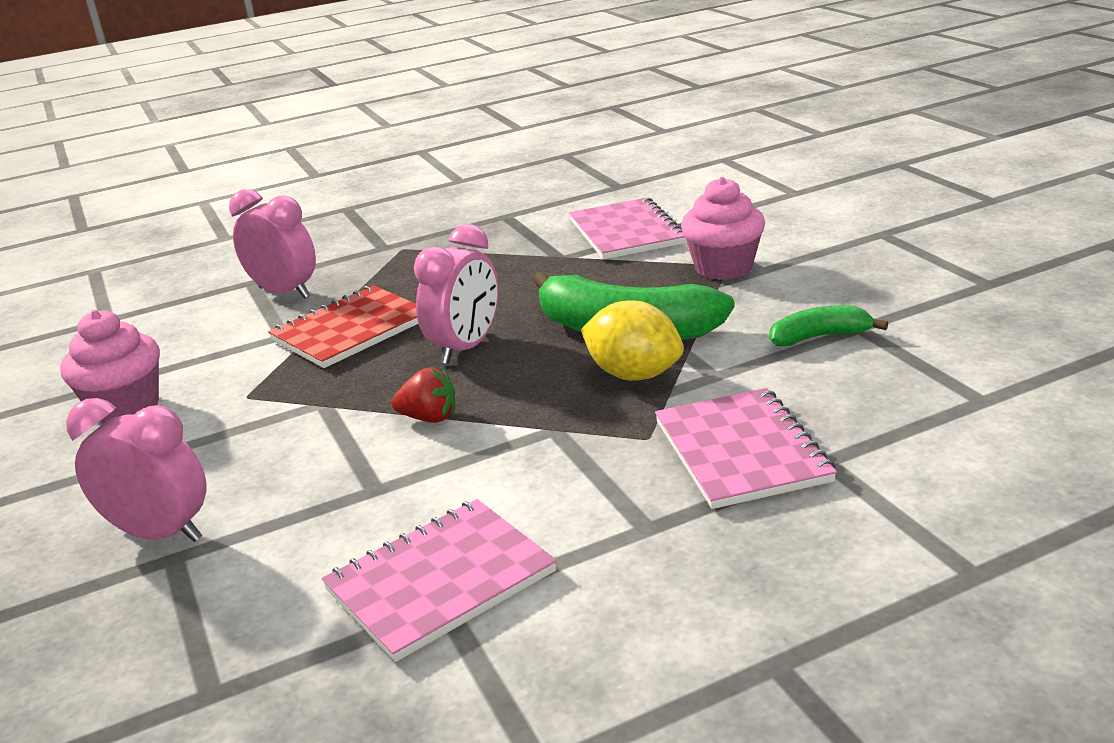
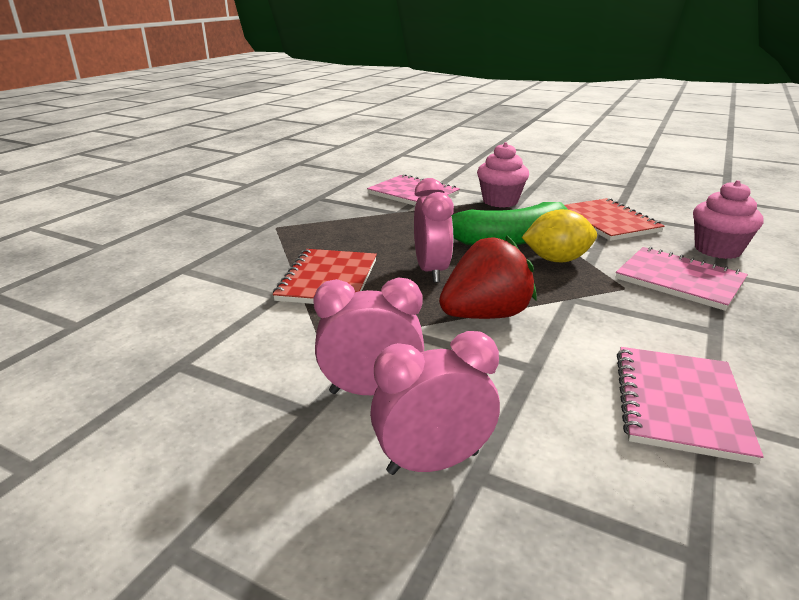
camera: 40 degrees left, 0 degrees up
(126, 407) = (220, 383): pink cupcake -> pink cupcake (717, 250)
(284, 292) = (227, 270): pink clock -> pink clock (371, 390)
(429, 418) = (485, 315): red strawberry -> red strawberry, size x1.93
(819, 337) = (607, 222): green banana -> red notebook

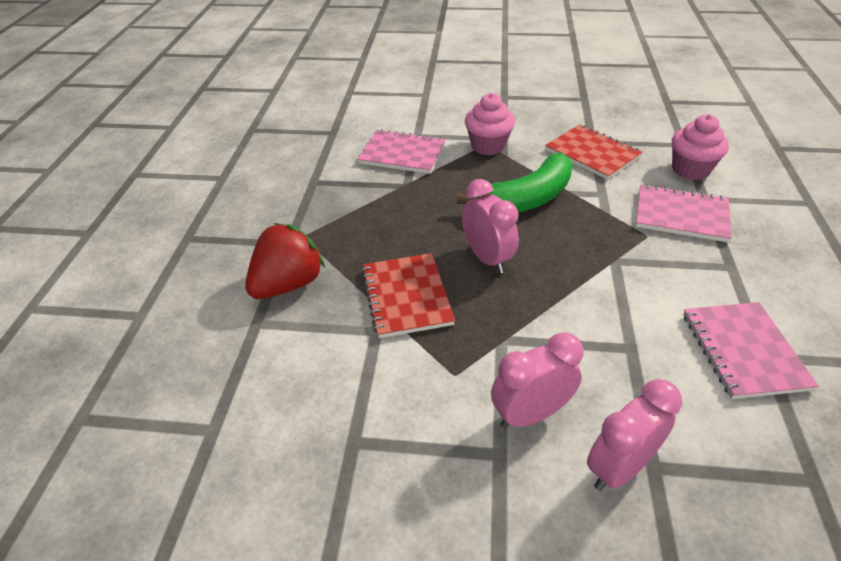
camera: 20 degrees left, 15 degrees up
(485, 315) = (563, 300): red strawberry -> red strawberry (288, 284)
(556, 260) = (579, 215): yellow lemon -> none

